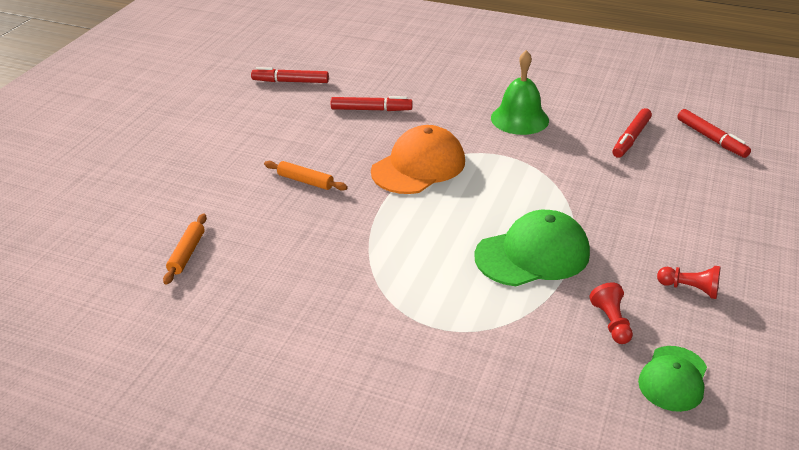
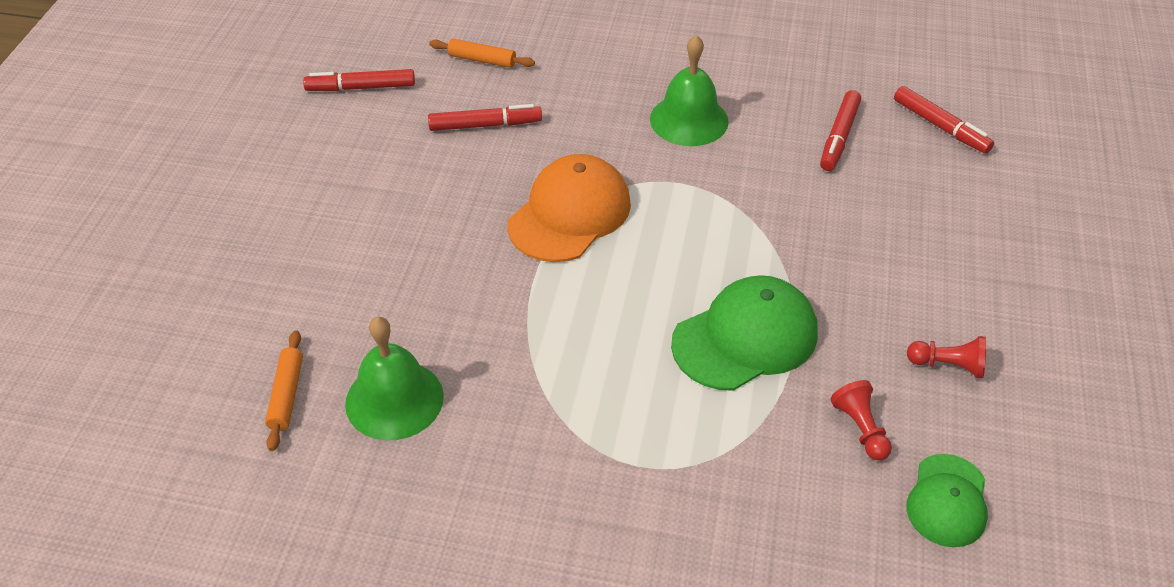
camera: 10 degrees left, 10 degrees up
(262, 264) = (394, 399): none -> green bell
(305, 181) = (421, 256): orange rolling pin -> orange rolling pin (482, 60)

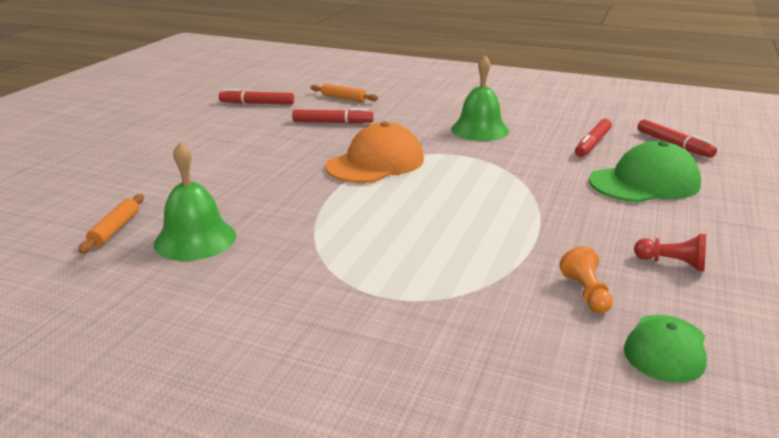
camera: 10 degrees right, 20 degrees down
(745, 338) = (494, 233): green cap -> green cap (644, 182)
(860, 428) = (586, 293): red pawn -> orange pawn

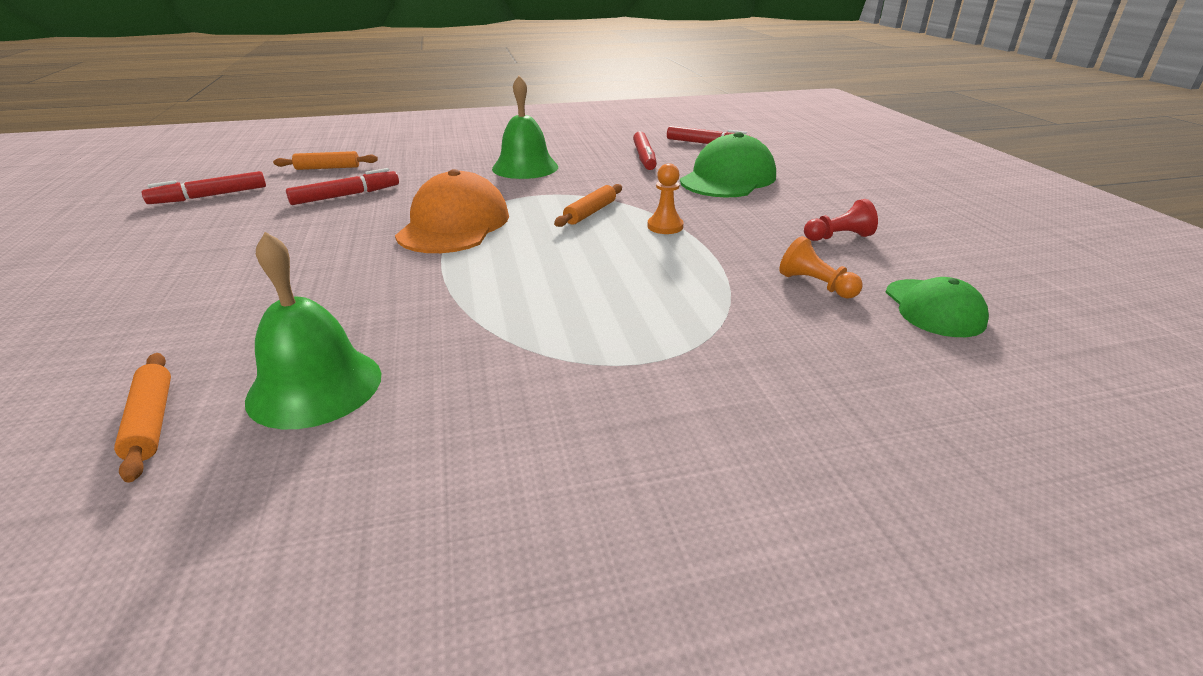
camera: 35 degrees left, 5 degrees up
(482, 180) = (590, 212): none -> orange rolling pin
(526, 208) = (665, 226): none -> orange pawn

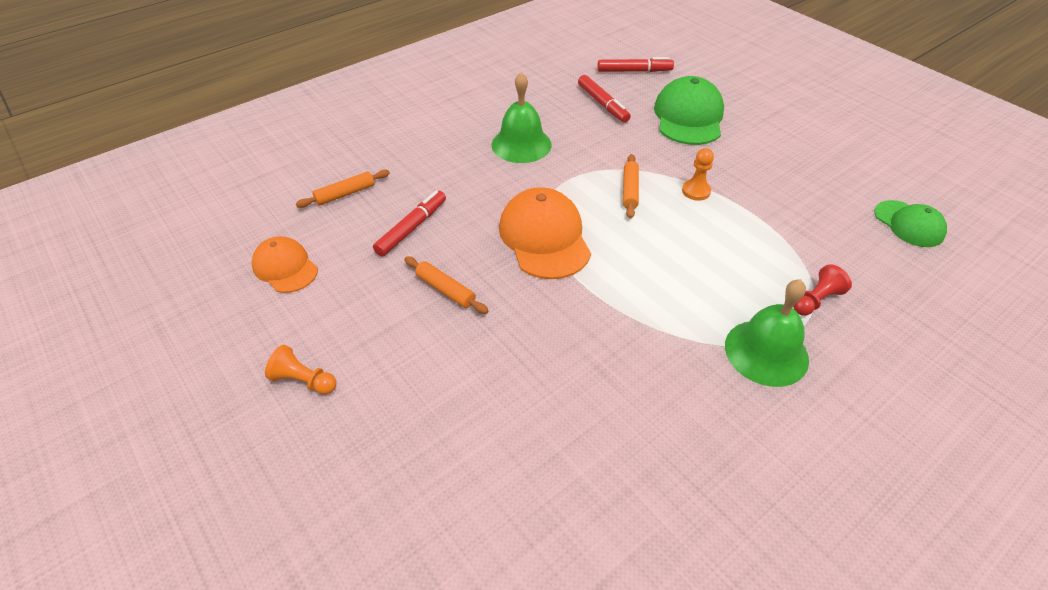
camera: 25 degrees left, 15 degrees up
(151, 421) = (569, 498): orange rolling pin -> orange rolling pin (445, 290)
(210, 196) = (285, 267): red marker -> orange cap
(315, 386) = (634, 428): green bell -> green bell (766, 352)
(815, 285) = (834, 224): orange pawn -> orange pawn (304, 380)
(838, 237) = (811, 168): red pawn -> red pawn (816, 300)

